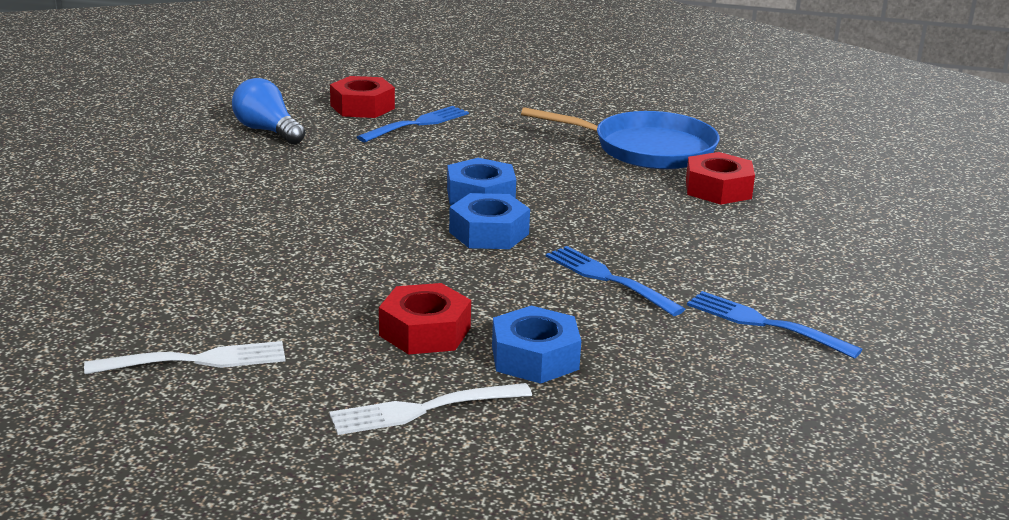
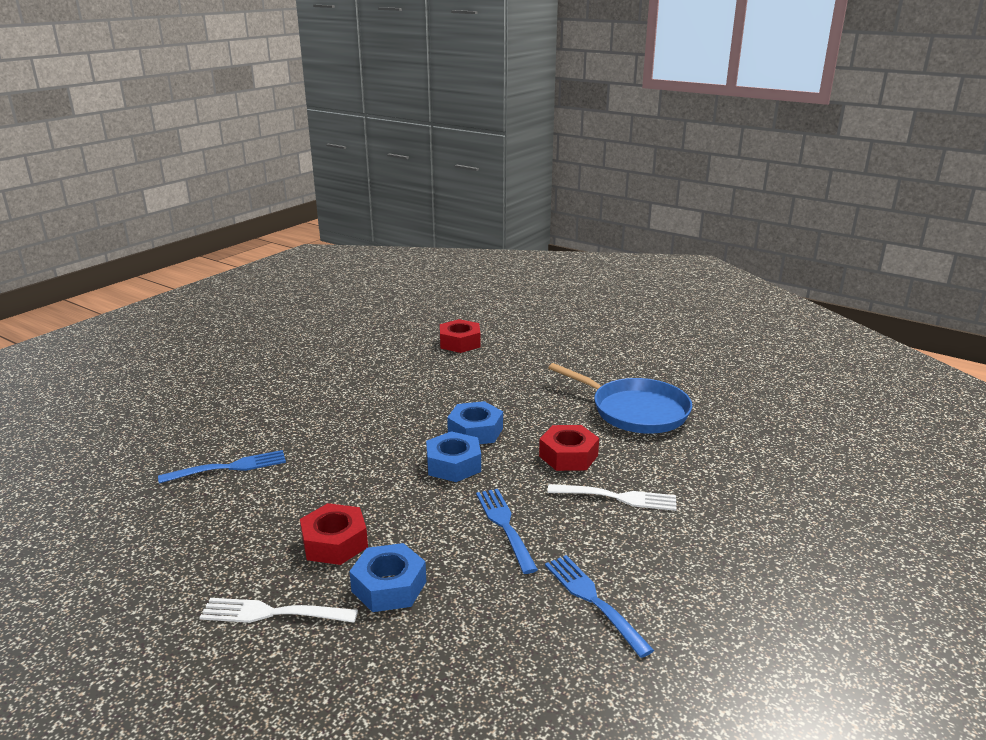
camera: 25 degrees right, 0 degrees up
(194, 361) = (173, 530): white fork -> white fork (616, 497)
(267, 131) = (382, 353): blue light bulb -> none
(416, 124) = (484, 362): blue fork -> blue fork (228, 468)
(718, 189) = (662, 458): red nut -> red nut (568, 456)

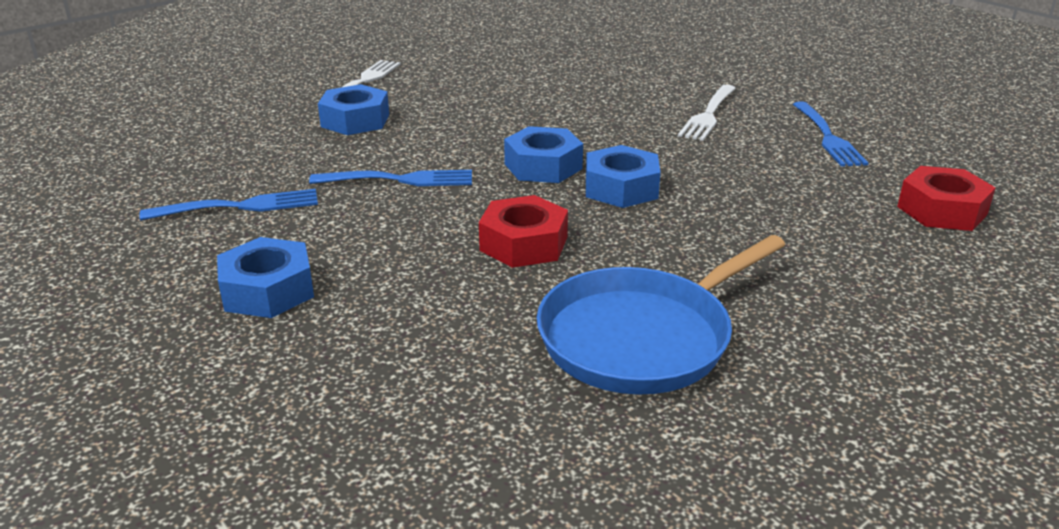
camera: 105 degrees right, 5 degrees up
(228, 468) = (594, 67): blue fork -> blue fork (827, 136)
(335, 542) = (437, 104): red nut -> none
(616, 497) = (400, 259): white fork -> white fork (708, 114)
(689, 541) = (268, 290): none -> blue nut

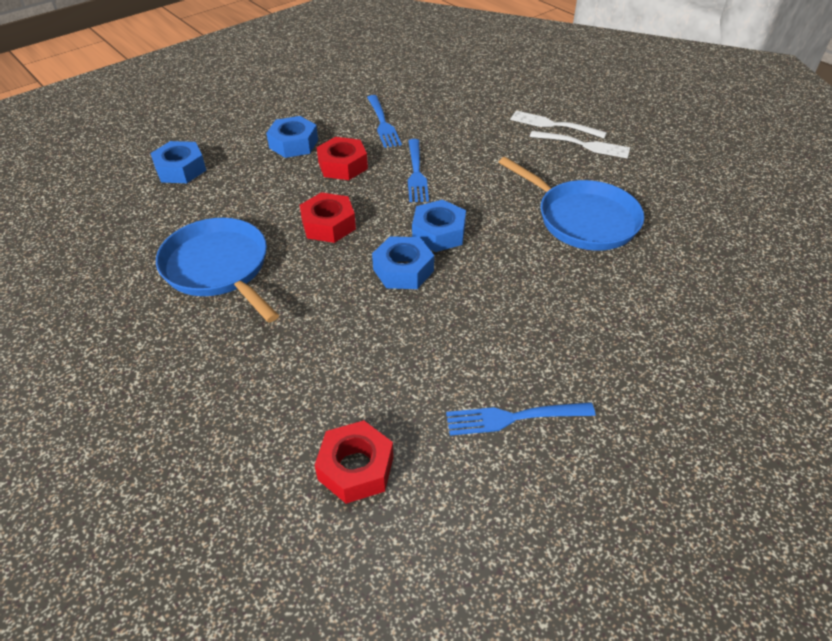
camera: 90 degrees right, 15 degrees up
(355, 120) = (508, 148): blue nut -> blue nut (180, 169)
(360, 238) = (343, 165): none -> red nut
(516, 91) = (583, 219): none -> blue pan
(708, 114) = (555, 335): white fork -> white fork (554, 125)

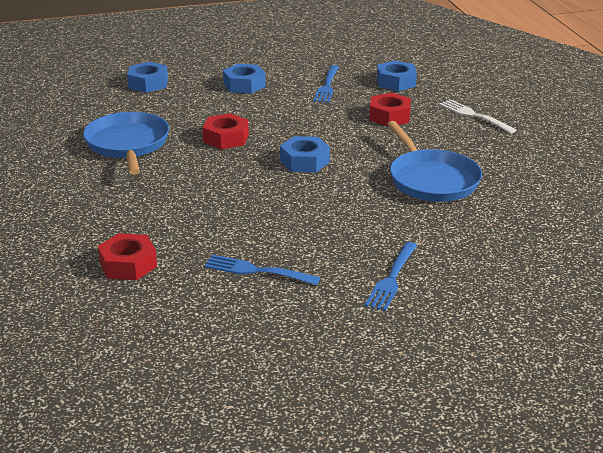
camera: 25 degrees right, 15 degrees down
(343, 165) = (269, 106): red nut -> red nut (389, 116)
(403, 270) = (256, 176): blue nut -> blue nut (396, 82)
(416, 173) = (323, 122): blue fork -> blue fork (392, 278)
(582, 145) = (485, 134): white fork -> none

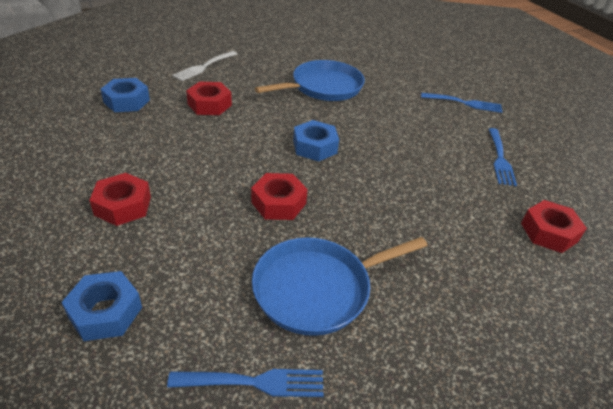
camera: 105 degrees left, 10 degrees up
(244, 85) = (123, 206): blue nut -> red nut
(327, 86) = (132, 142): blue fork -> blue fork (253, 383)

